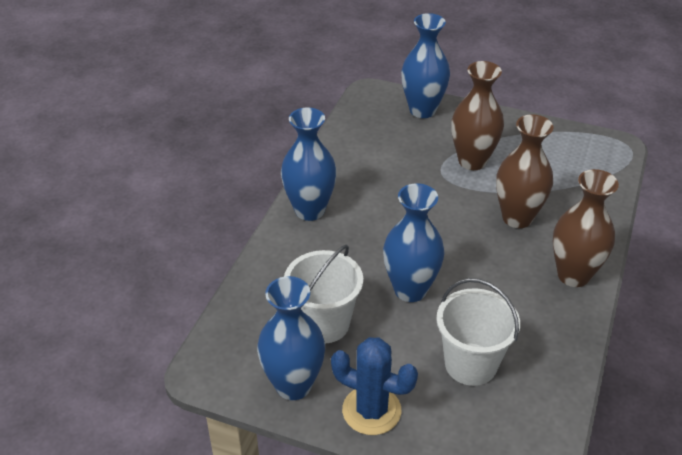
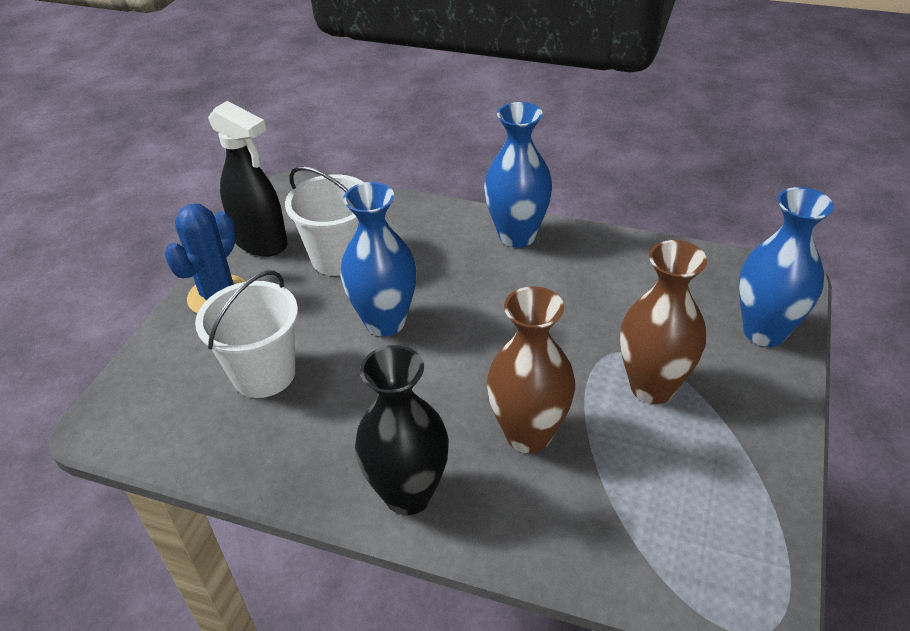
camera: 90 degrees right, 0 degrees up
(293, 385) = (261, 242): blue vase -> black spray bottle
(573, 275) = (408, 494): brown vase -> black vase

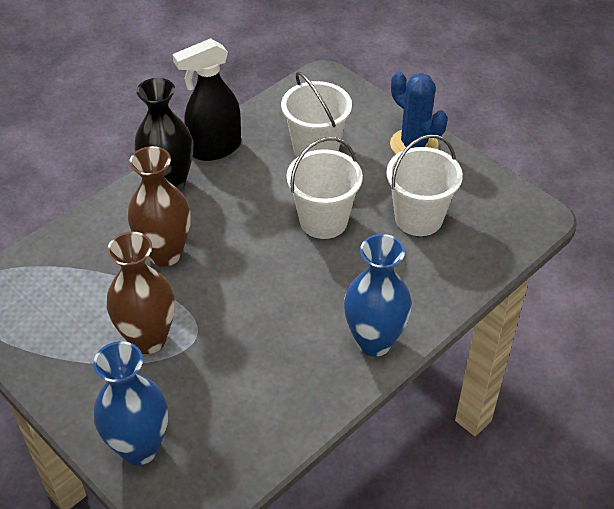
camera: 115 degrees right, 5 degrees up
(261, 242) = (467, 180): black spray bottle -> black spray bottle (214, 149)
(385, 322) = (323, 221): blue vase -> white bucket

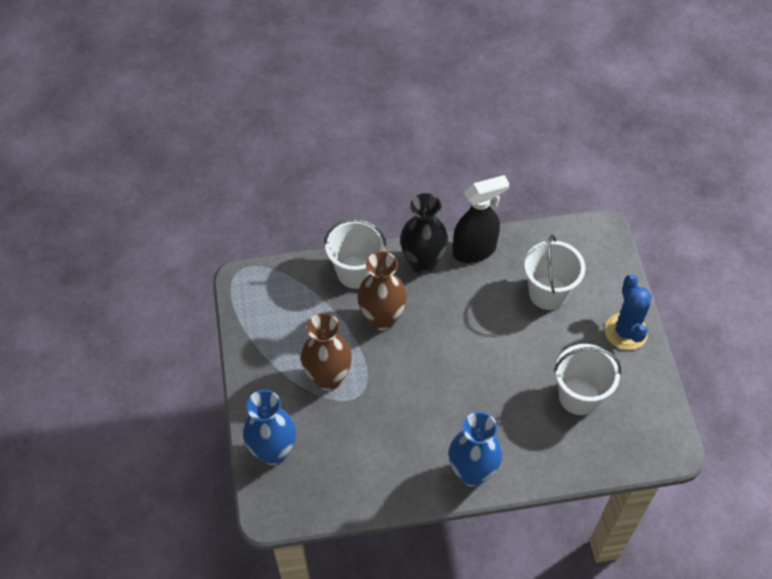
camera: 35 degrees right, 10 degrees up
(214, 149) = (474, 250): black spray bottle -> black spray bottle turned 150 degrees clockwise
(323, 221) = (508, 357): white bucket -> white bucket (356, 272)

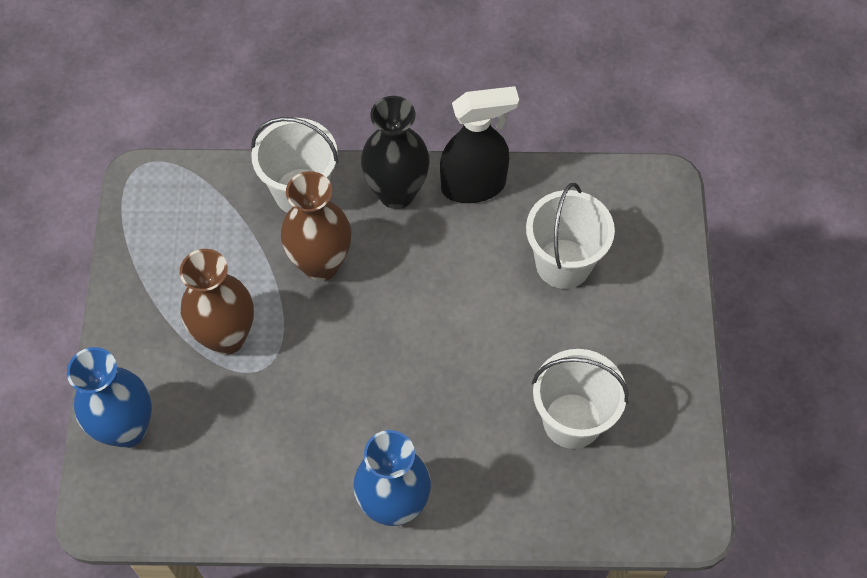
camera: 10 degrees right, 5 degrees up
(626, 332) = (661, 337): blue cactus -> none

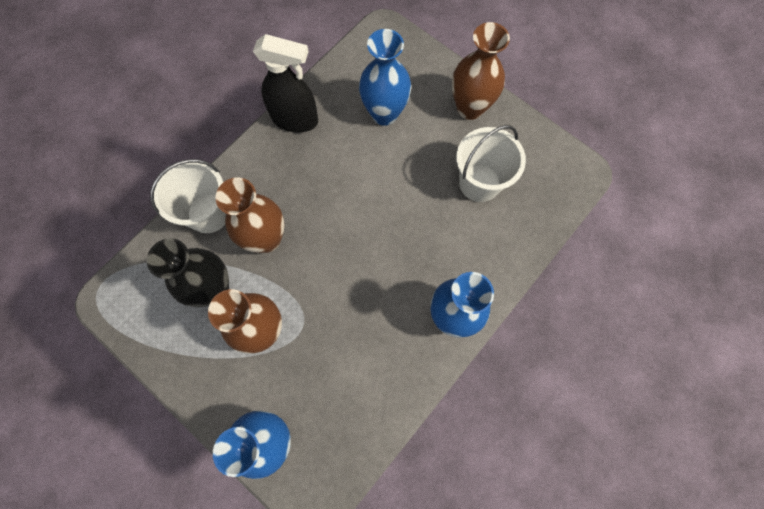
camera: 50 degrees left, 10 degrees up
(396, 193) = (260, 162): black vase -> black vase (214, 289)
(474, 186) = (295, 119): black spray bottle -> black spray bottle turned 75 degrees clockwise
(563, 263) = (384, 113): white bucket -> blue vase
(654, 343) = (470, 108): none -> brown vase

